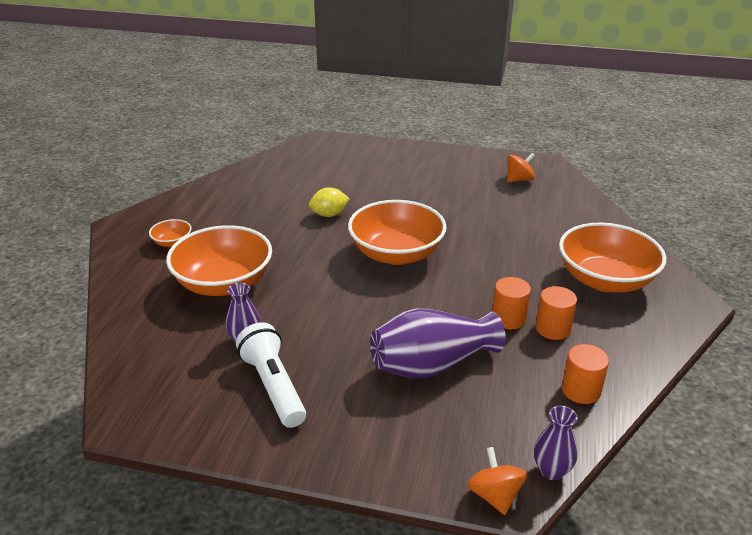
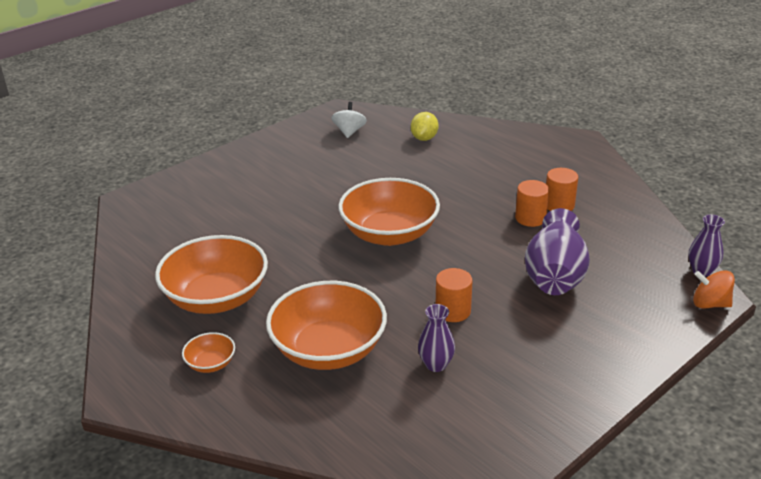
camera: 55 degrees left, 0 degrees up
(273, 386) = (515, 368): white flashlight -> none
(329, 214) = (282, 246): yellow lemon -> yellow lemon (424, 138)
(519, 180) = (349, 132): orange spinning top -> white spinning top
(581, 390) = (633, 224): orange cylinder -> orange cylinder (453, 311)
(605, 280) = (523, 159): orange bowl -> orange bowl (216, 298)

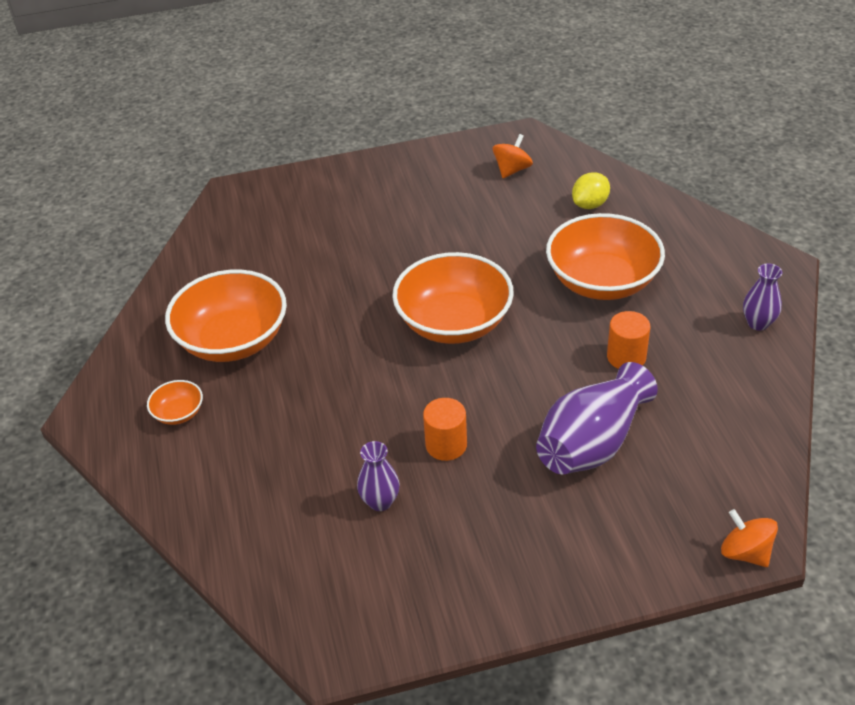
camera: 30 degrees right, 10 degrees up
(328, 350) = (292, 441): orange bowl -> orange bowl (602, 281)
(349, 132) = (512, 170): white spinning top -> orange spinning top
(559, 205) = (675, 350): orange cylinder -> none
(701, 271) = (775, 504): purple vase -> purple vase (758, 323)

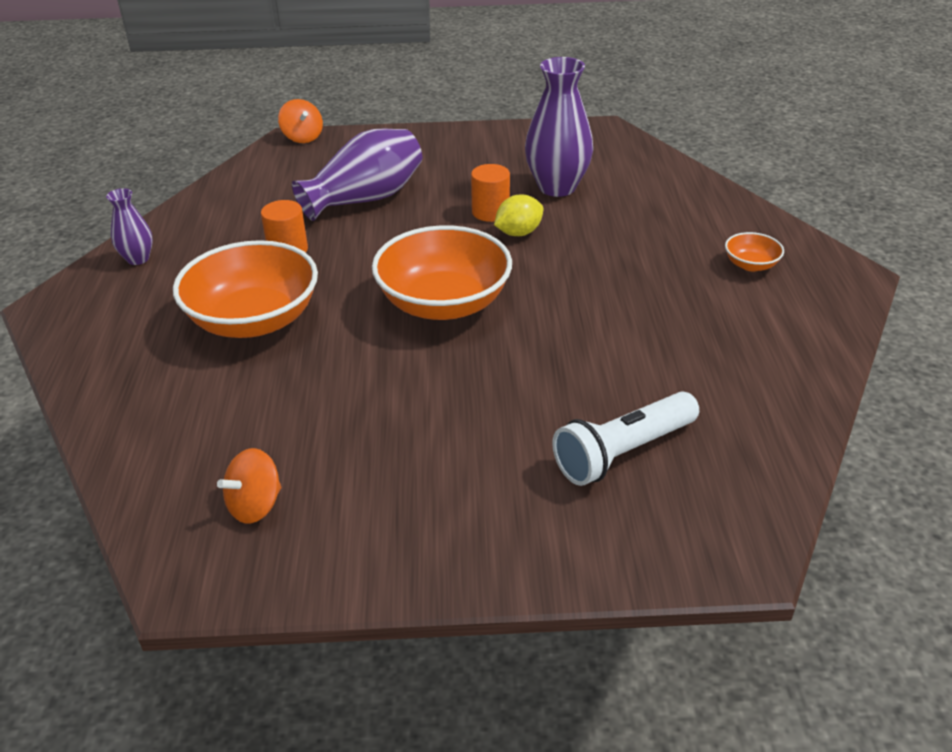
camera: 170 degrees left, 5 degrees down
(233, 340) = (703, 322): orange bowl -> none
(299, 232) = (623, 452): none -> white flashlight
(380, 501) = (557, 187): purple vase -> purple vase, size x1.89
(590, 204) = (188, 420): yellow lemon -> yellow lemon (518, 233)

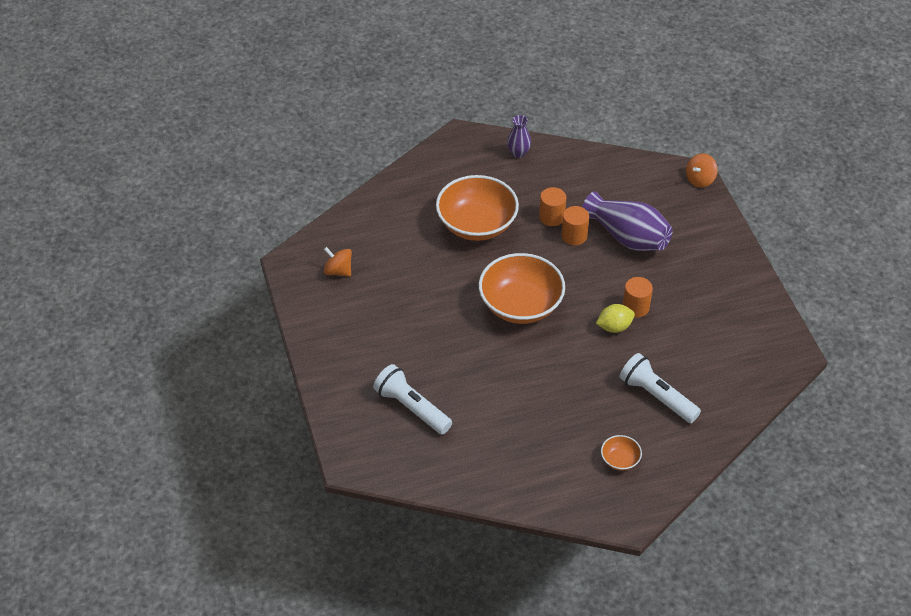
camera: 75 degrees right, 10 degrees up
(336, 238) = (574, 236): none -> orange cylinder
(518, 233) = (614, 327): yellow lemon -> yellow lemon turned 60 degrees counterclockwise
(557, 187) = (685, 338): purple vase -> none
(647, 221) = (656, 396): none -> white flashlight

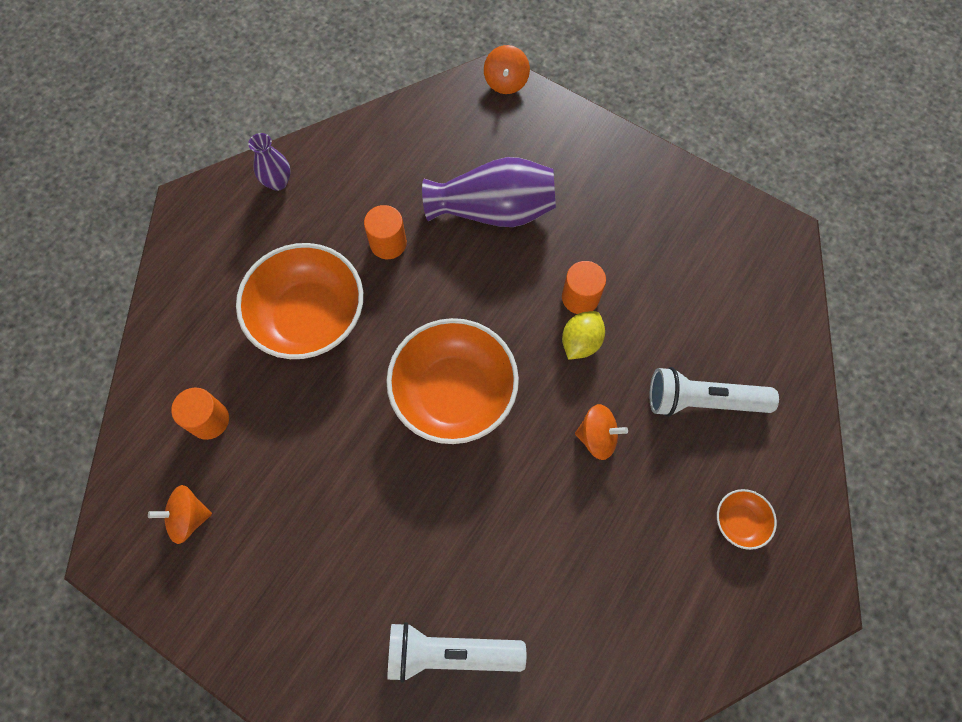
camera: 40 degrees left, 20 degrees up
(574, 236) = (434, 251): orange cylinder -> orange cylinder (209, 420)
(579, 373) = (597, 437): none -> orange spinning top

